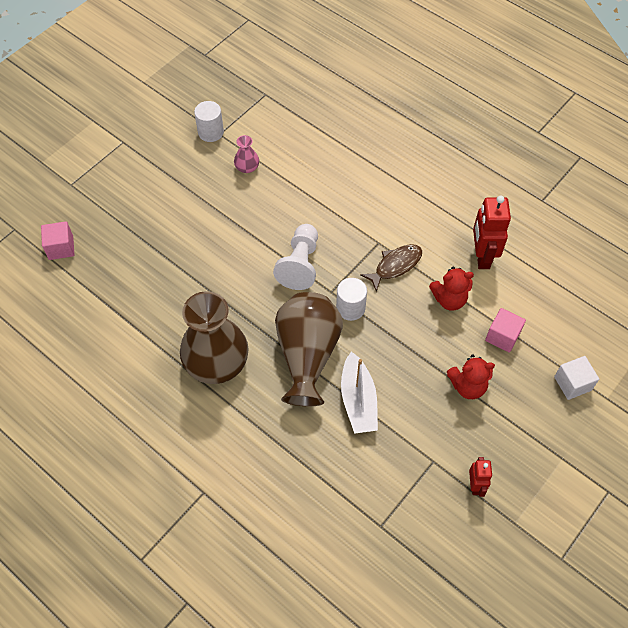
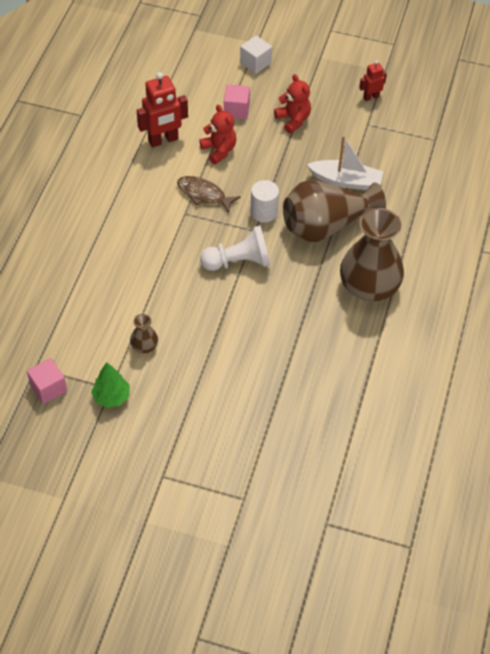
camera: 115 degrees left, 5 degrees down
(61, 248) = (324, 466): pink cube -> pink cube (48, 388)
(211, 132) = (111, 397): white cylinder -> green tree
(247, 167) = (144, 345): pink vase -> brown vase
(358, 400) = (346, 181): white boat -> white boat turned 45 degrees clockwise

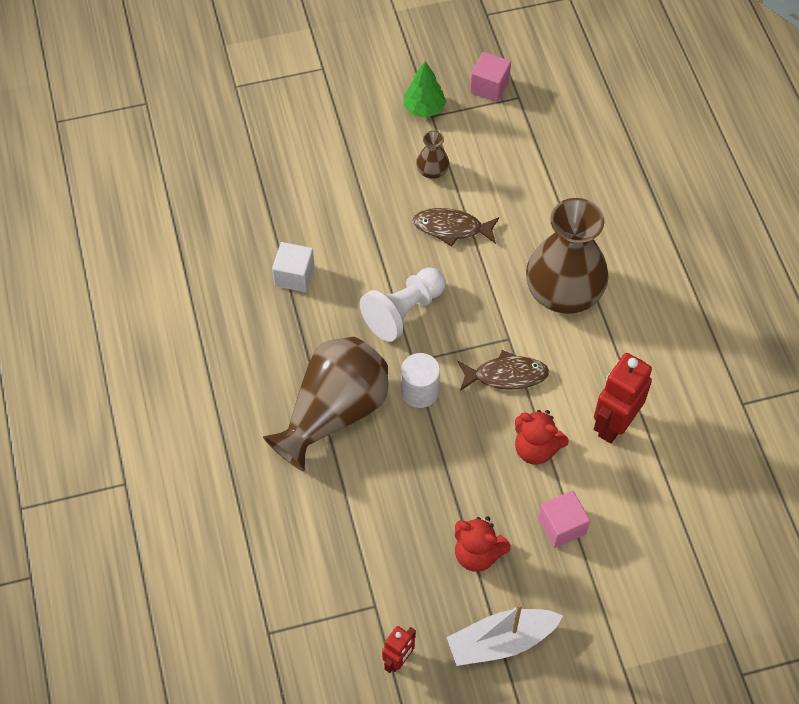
camera: 150 degrees right, 5 degrees up
(164, 298) = (452, 228): none -> brown fish
(255, 63) = (597, 627): white cube -> white cube (294, 276)
(346, 181) = (348, 493): white boat -> white boat (501, 641)
(369, 286) = (238, 362): brown vase -> brown vase (564, 291)

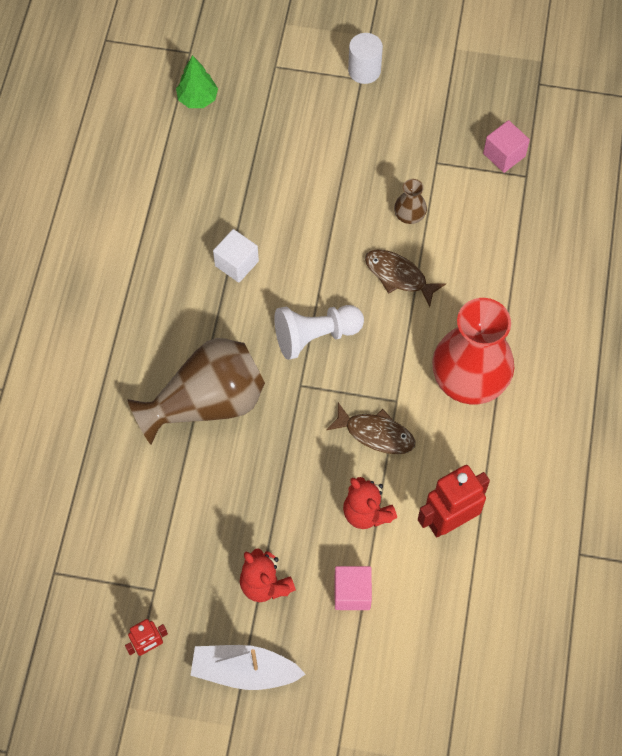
camera: 25 degrees right, 5 degrees up
(419, 391) = (291, 415): white cylinder -> white cylinder (364, 70)
(424, 108) = (432, 153): green tree -> green tree (197, 99)
(564, 291) = (470, 377): brown vase -> red vase

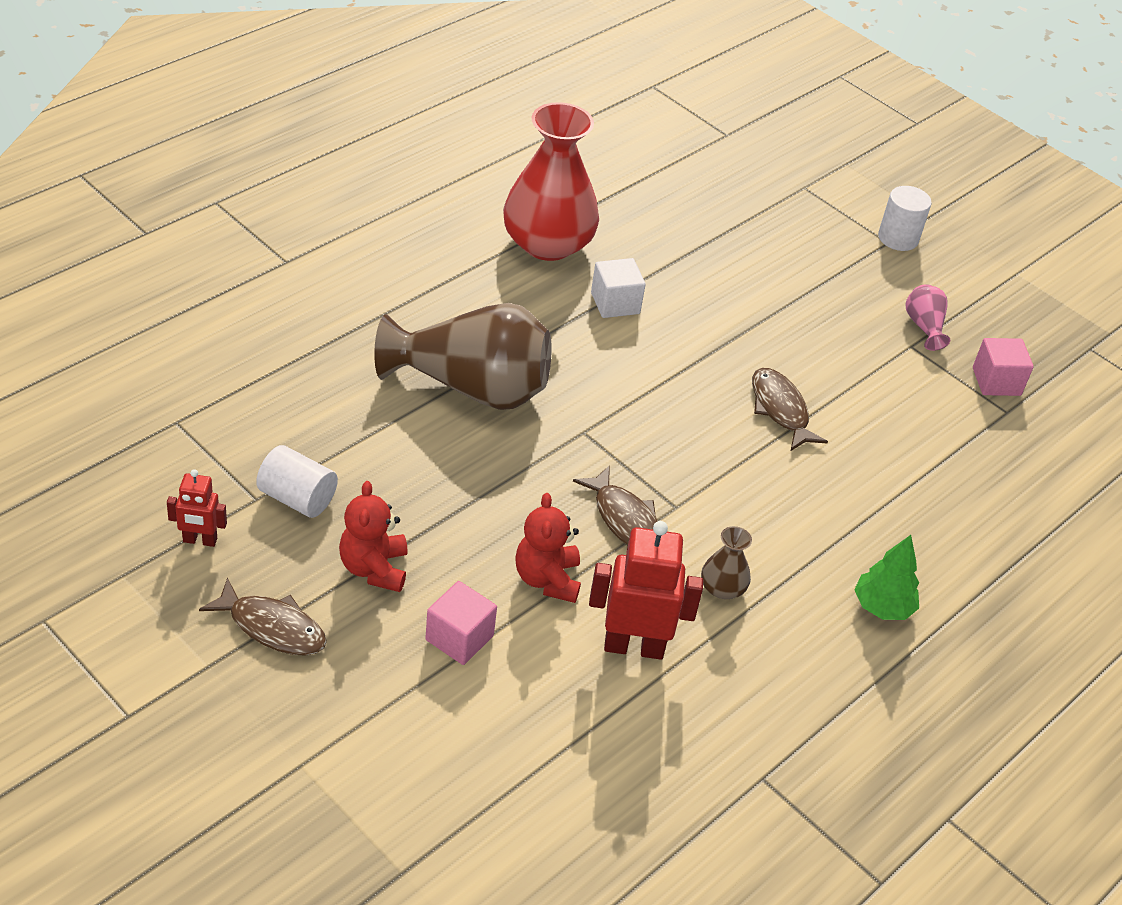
camera: 30 degrees right, 20 degrees down
(177, 570) = (297, 498): none -> white cylinder
(197, 99) = (701, 169): green tree -> green tree (882, 607)
(244, 671) = (272, 627): white boat -> brown fish
(315, 336) = (640, 403): white pawn -> none
(409, 214) = (841, 369): brown vase -> brown vase (722, 588)
(433, 140) = (924, 327): none -> pink vase
(470, 377) = (781, 537): red vase -> red vase (547, 243)

